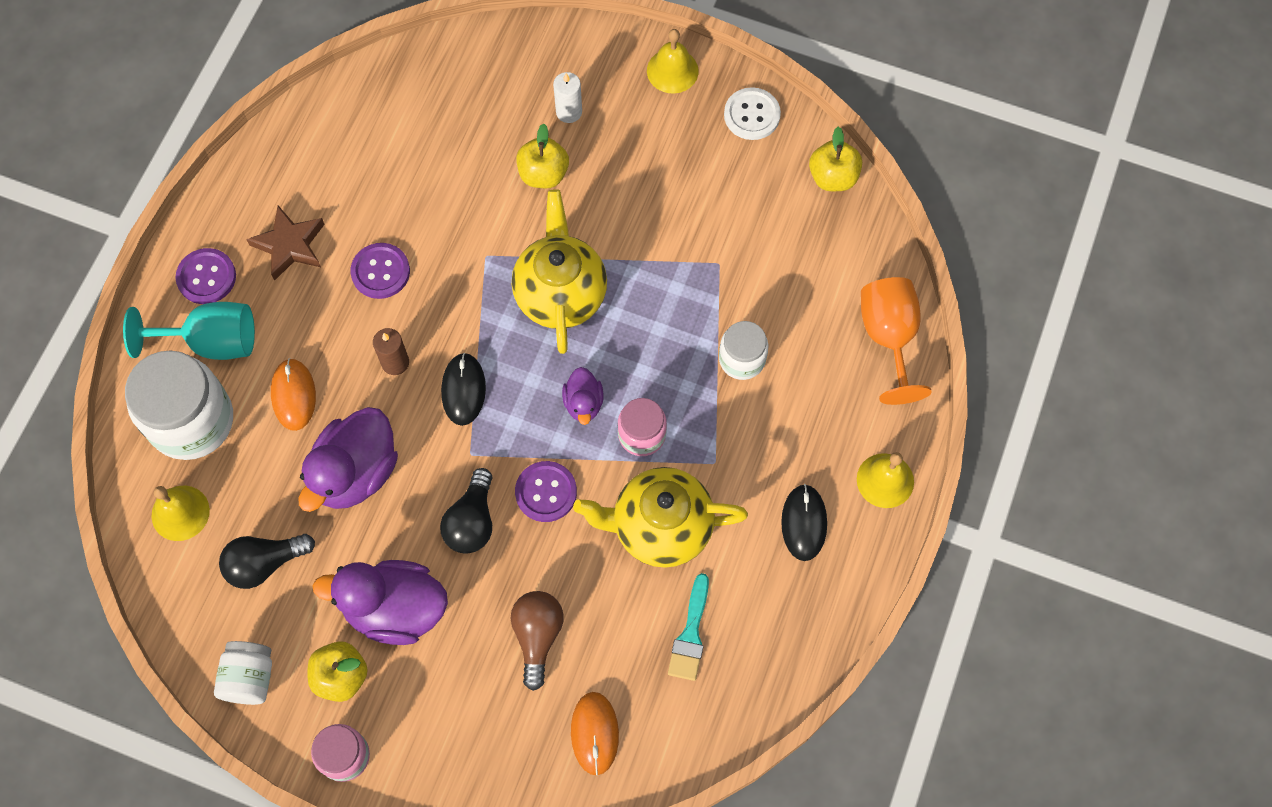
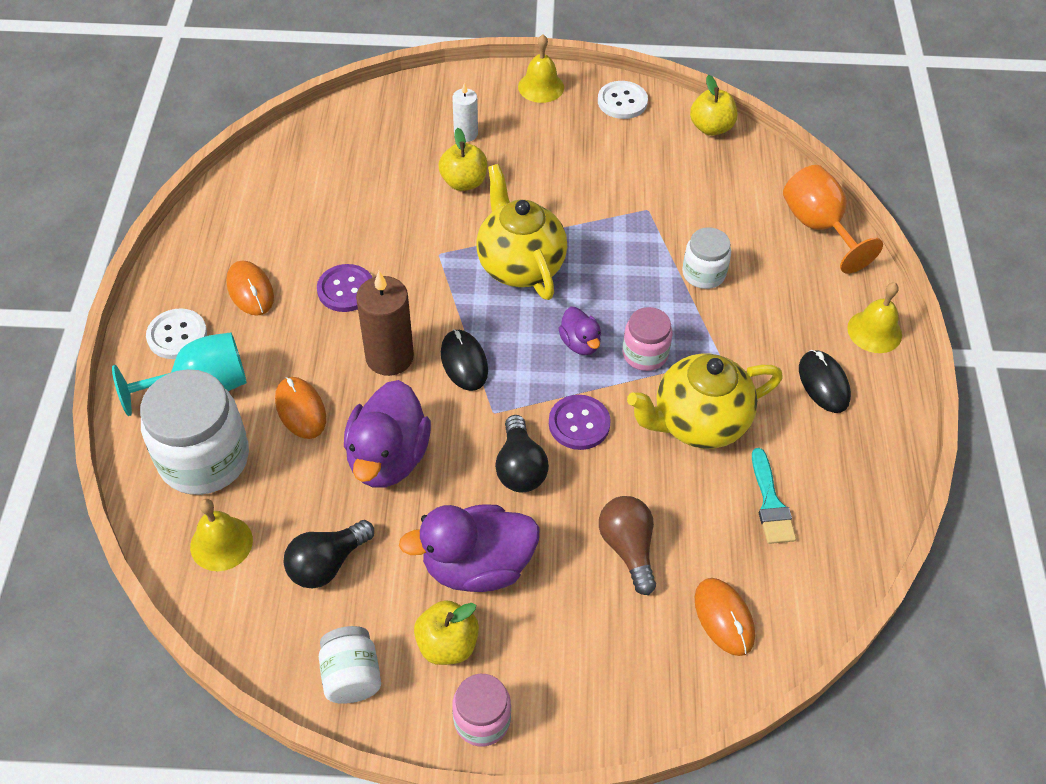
camera: 20 degrees left, 15 degrees down
(206, 277) = (177, 335): purple button -> white button
(290, 245) = (250, 290): brown star -> orange mouse
(395, 362) = (389, 357): brown candle -> brown candle, size x1.73

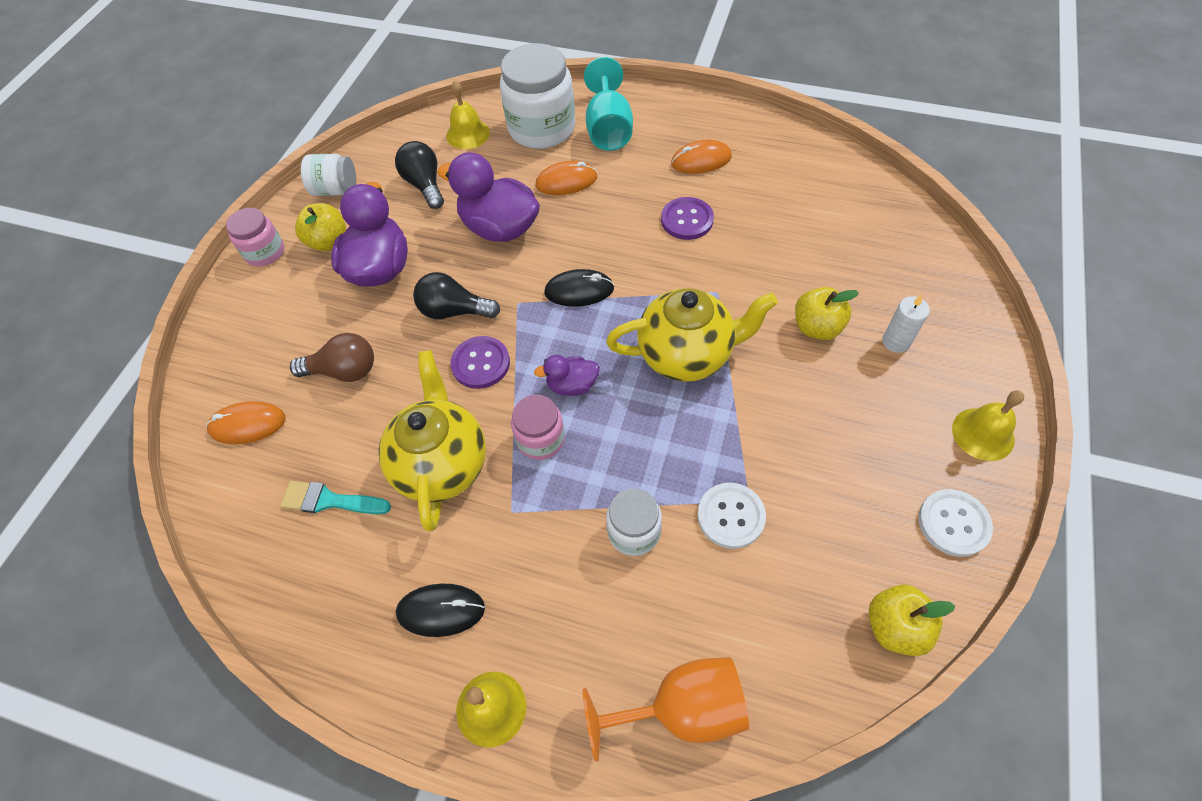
camera: 110 degrees right, 5 degrees up
(177, 335) = (663, 118): white button -> white button (730, 516)
(389, 357) = (601, 240): brown candle -> none

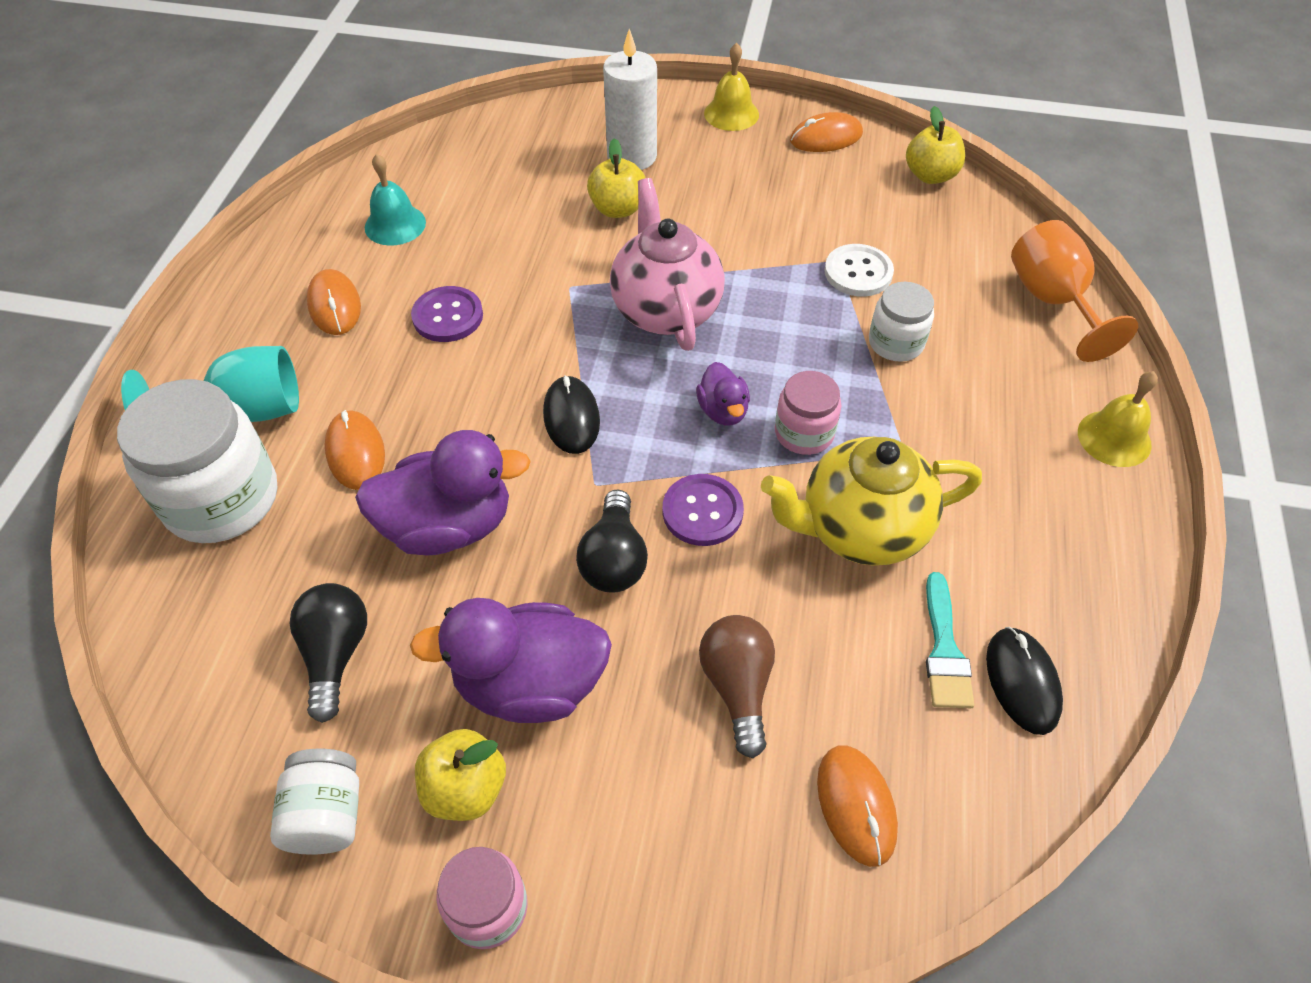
camera: 100 degrees left, 5 degrees down
(425, 185) = (335, 654): black light bulb -> black light bulb turned 120 degrees clockwise
(441, 610) = (1037, 497): black mouse -> black mouse (1022, 682)
(468, 134) = (210, 609): yellow bell -> none
(500, 228) = (448, 526): purple duck -> purple duck turned 120 degrees counterclockwise
(686, 355) = (665, 310): yellow teapot -> pink teapot
(789, 185) = (395, 225): none -> turquoise bell
(896, 341) = (632, 156): white candle -> white candle, size x1.73
(953, 523) = (826, 137): white button -> orange mouse

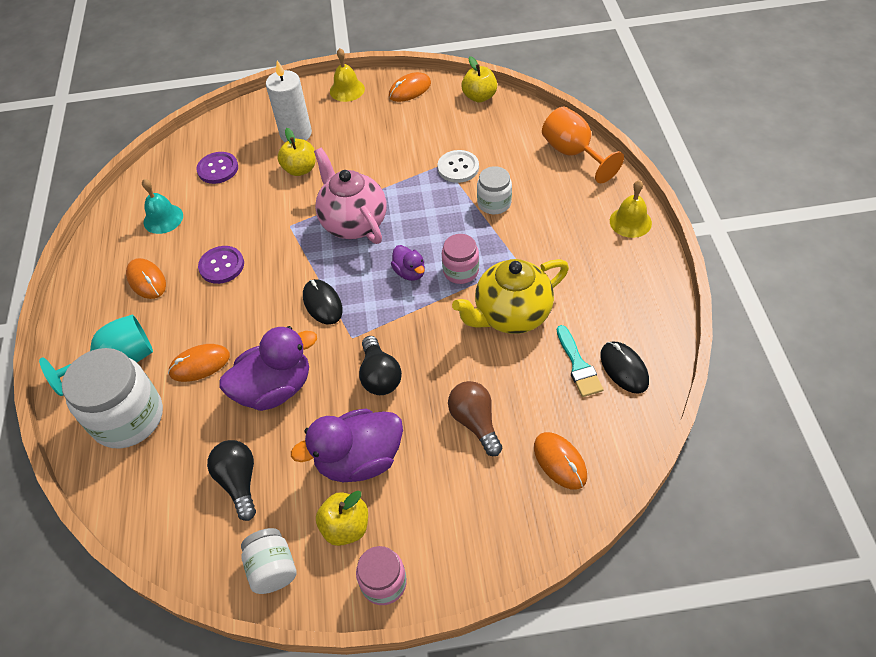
camera: 15 degrees left, 0 degrees up
(355, 452) = (200, 364): orange mouse -> orange mouse turned 75 degrees counterclockwise
(702, 511) = (420, 333): purple button -> purple button (218, 169)

